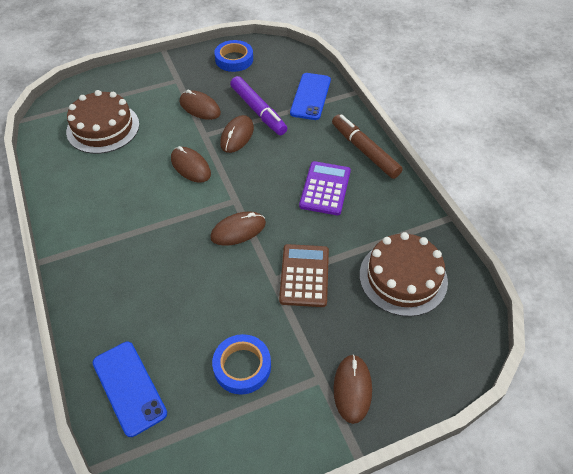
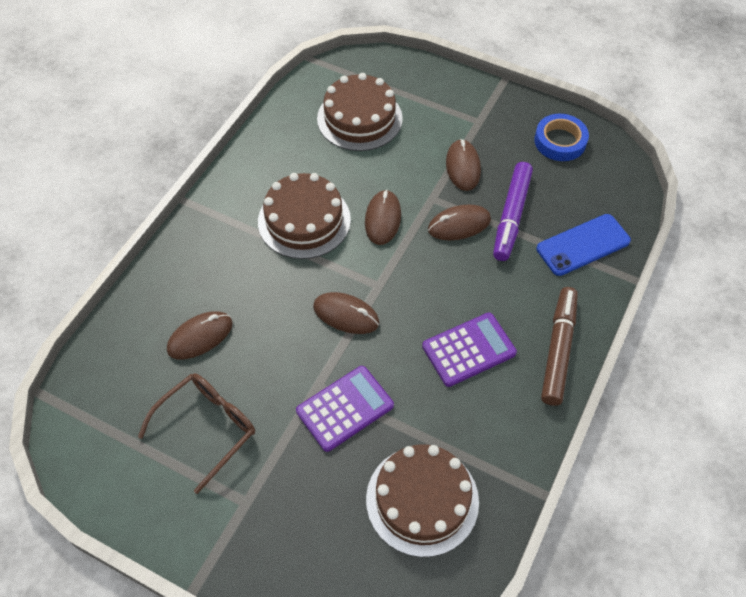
camera: 50 degrees right, 5 degrees up
(129, 387) = (122, 360): blue phone -> none
(143, 205) = (304, 220): none -> brown cake
(242, 366) = (206, 429): blue tape -> brown glasses
(304, 275) = (345, 408): brown calculator -> purple calculator
(352, 389) = (256, 538): brown mouse -> brown mouse (200, 337)

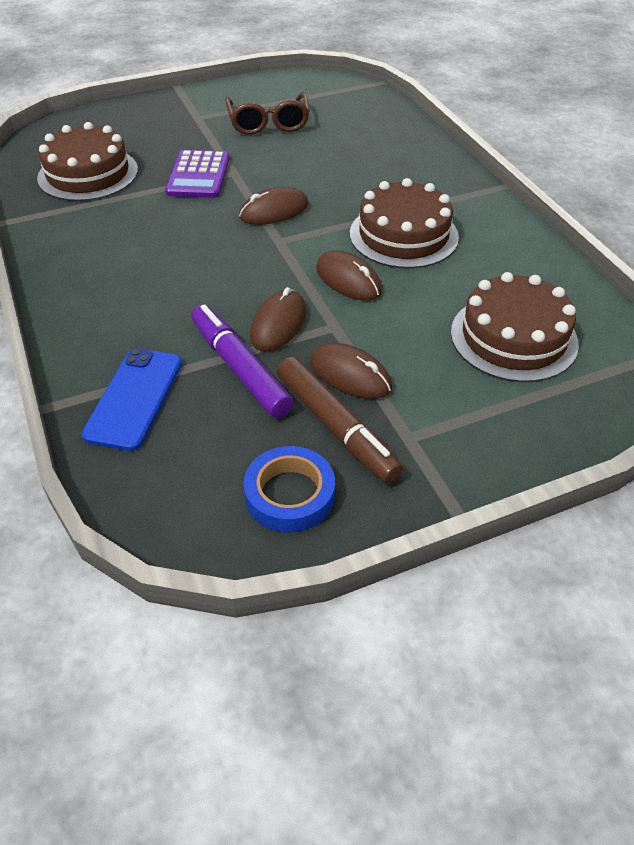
camera: 130 degrees right, 10 degrees down
(200, 337) = (346, 145): brown mouse -> none
(468, 349) = (151, 253): purple calculator -> none
(558, 350) = (72, 301): brown marker -> brown marker (336, 427)

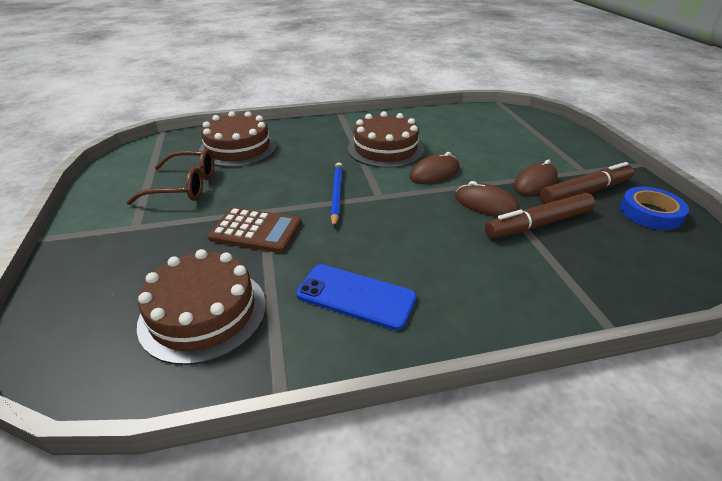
camera: 80 degrees left, 10 degrees down
(134, 398) = (587, 278): blue phone -> blue phone (356, 296)
(198, 175) = (256, 230): purple calculator -> brown calculator
(240, 368) = (538, 224): purple marker -> brown marker
(274, 211) = (336, 195): brown mouse -> blue pencil
(513, 337) = (492, 132): brown cake -> brown cake (238, 148)

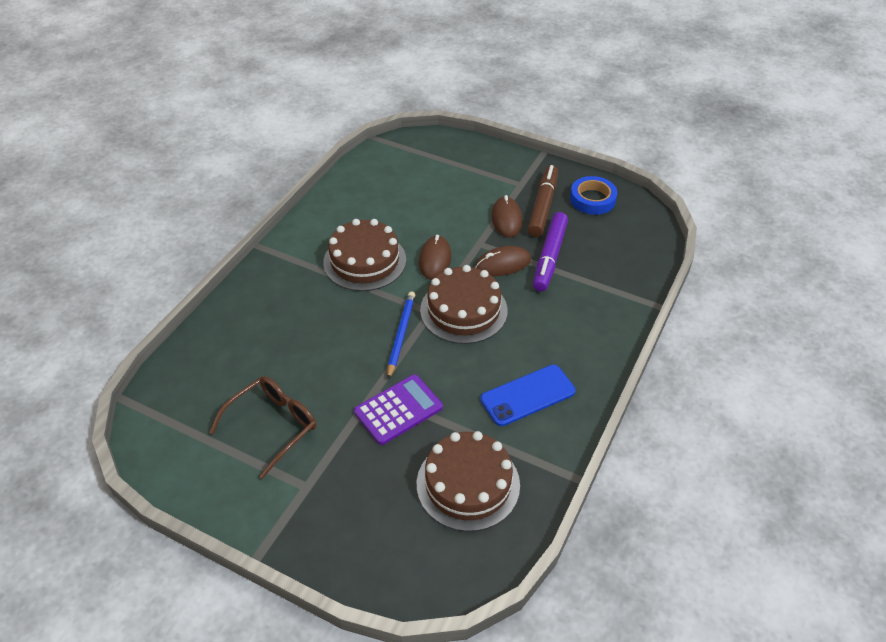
camera: 50 degrees left, 10 degrees up
(238, 148) = (241, 355): brown cake -> brown cake (463, 310)
(256, 230) = (398, 410): brown calculator -> purple calculator
(336, 195) = (401, 335): blue pencil -> blue pencil turned 60 degrees clockwise
(538, 224) = (549, 257): brown marker -> purple marker

